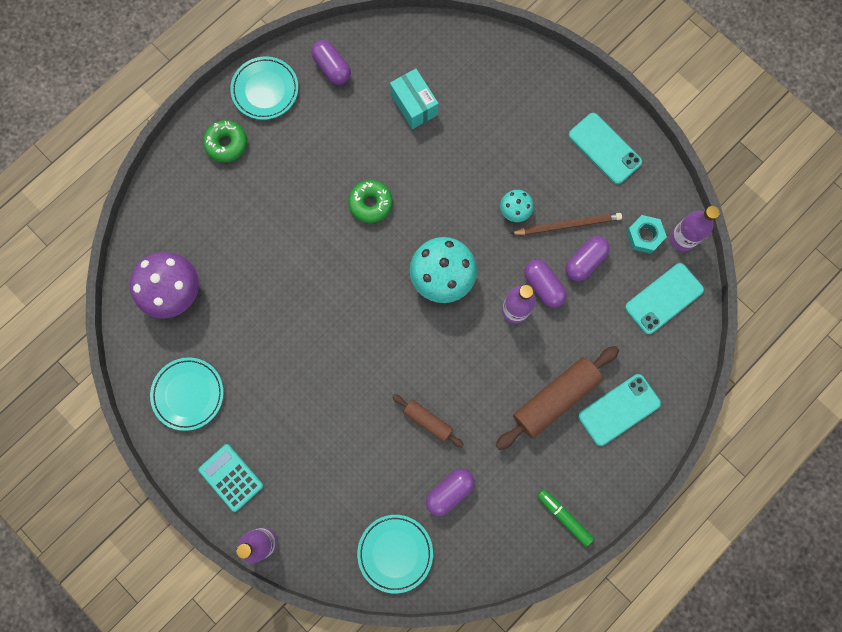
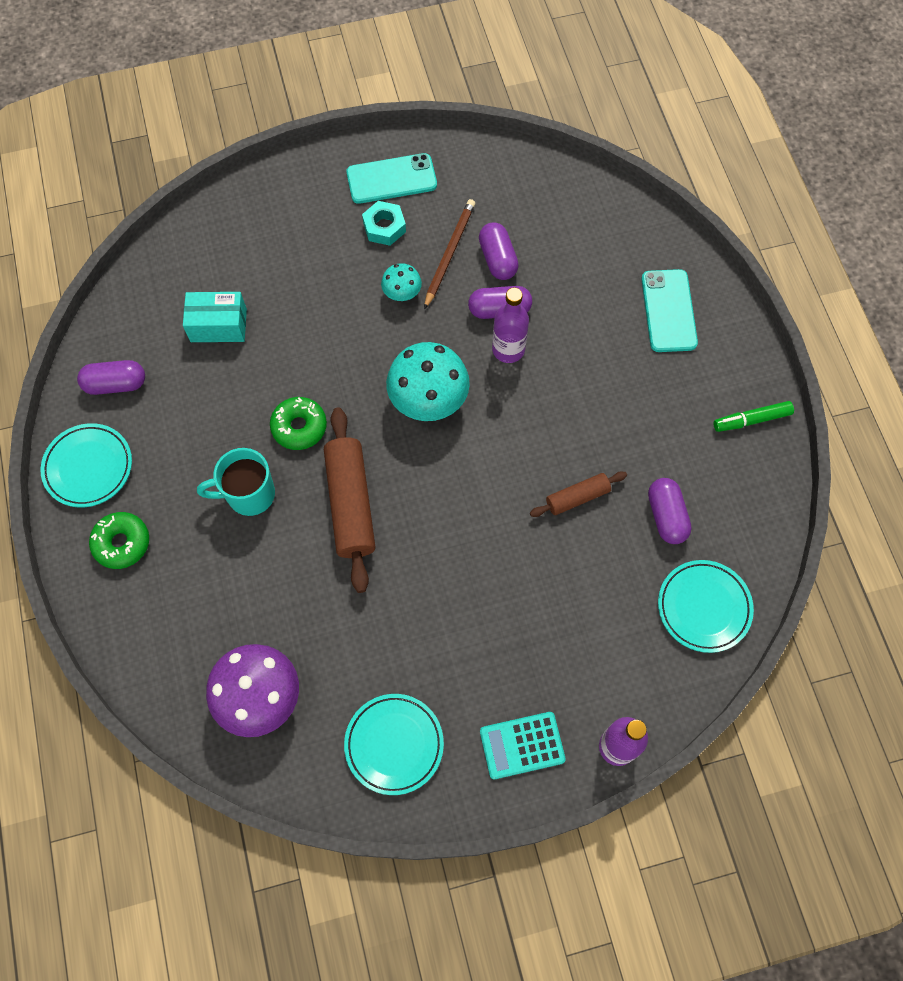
camera: 60 degrees left, 10 degrees down
(304, 201) = (249, 494): none -> turquoise mug
(555, 398) = (624, 362): brown rolling pin -> brown rolling pin (351, 504)
(644, 236) = (505, 194): turquoise nut -> turquoise nut (384, 227)
(664, 298) = (579, 212): turquoise phone -> none
(682, 239) = (529, 164): purple bottle -> none

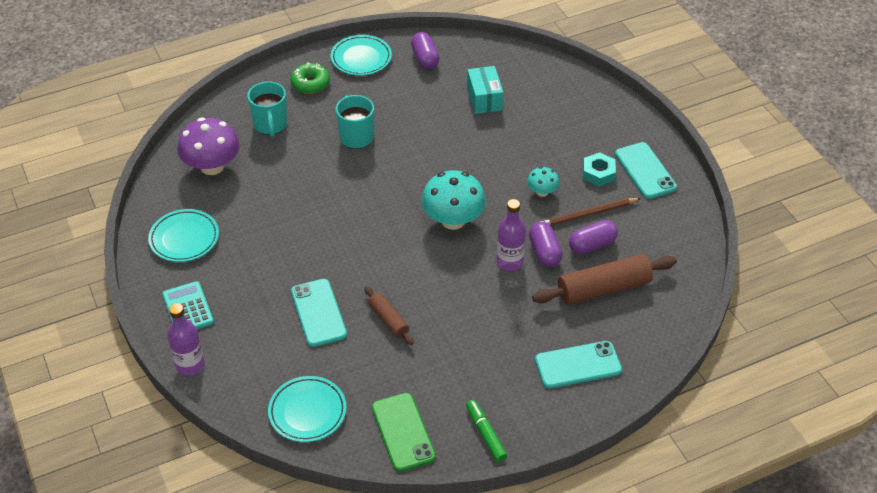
camera: 80 degrees right, 20 degrees down
(195, 607) = (270, 125): none -> turquoise mug
(299, 427) = (413, 153): green donut -> none
(351, 504) = (358, 189): brown rolling pin -> brown rolling pin (603, 288)
(449, 253) = (587, 215): brown pencil -> brown pencil turned 150 degrees clockwise
(554, 578) = (318, 313): none -> turquoise phone
(666, 516) = (383, 380): purple capsule -> none
(742, 504) = (403, 432): none -> green phone

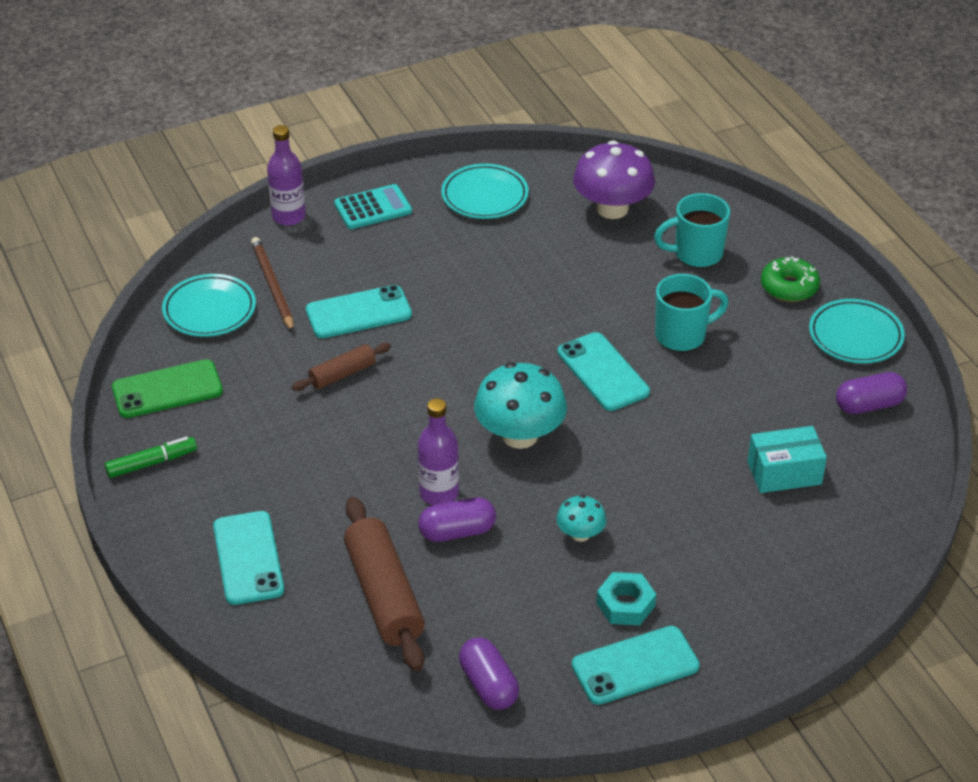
camera: 90 degrees right, 5 degrees down
(391, 177) = (602, 372): none -> turquoise phone
(587, 215) = (533, 585): brown pencil -> brown pencil (272, 286)
(592, 245) = (470, 587): purple capsule -> purple capsule (488, 685)

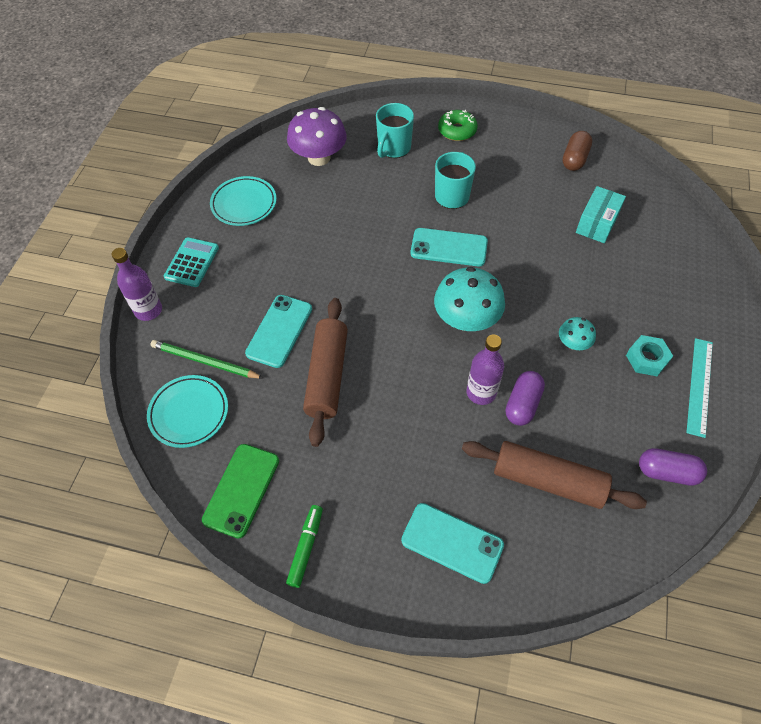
camera: 50 degrees left, 15 degrees up
(272, 286) = (204, 361): brown pencil -> green pencil
(342, 374) = (327, 376): brown rolling pin -> brown rolling pin, size x1.83
(635, 666) = (699, 386): turquoise phone -> turquoise ruler
(855, 336) = (518, 131): turquoise plate -> none
(869, 405) = (574, 159): purple capsule -> brown capsule

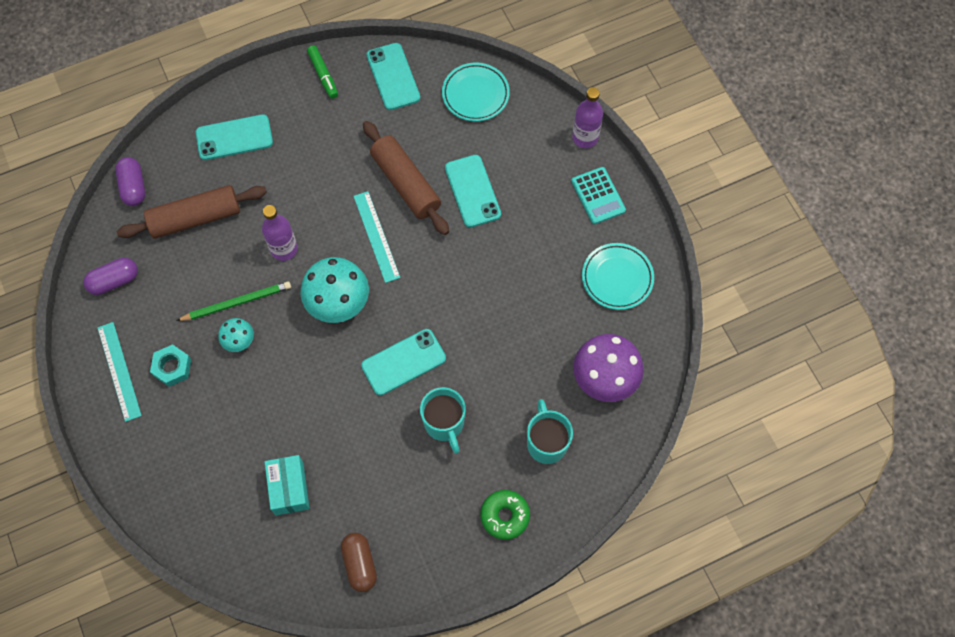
camera: 140 degrees right, 10 degrees up
(204, 361) = (502, 132): green pencil -> green pencil (237, 302)
(241, 490) = (393, 77): green phone -> turquoise phone
(391, 349) = (376, 236): none -> turquoise ruler
(522, 404) = (247, 261): purple capsule -> purple capsule (133, 187)

